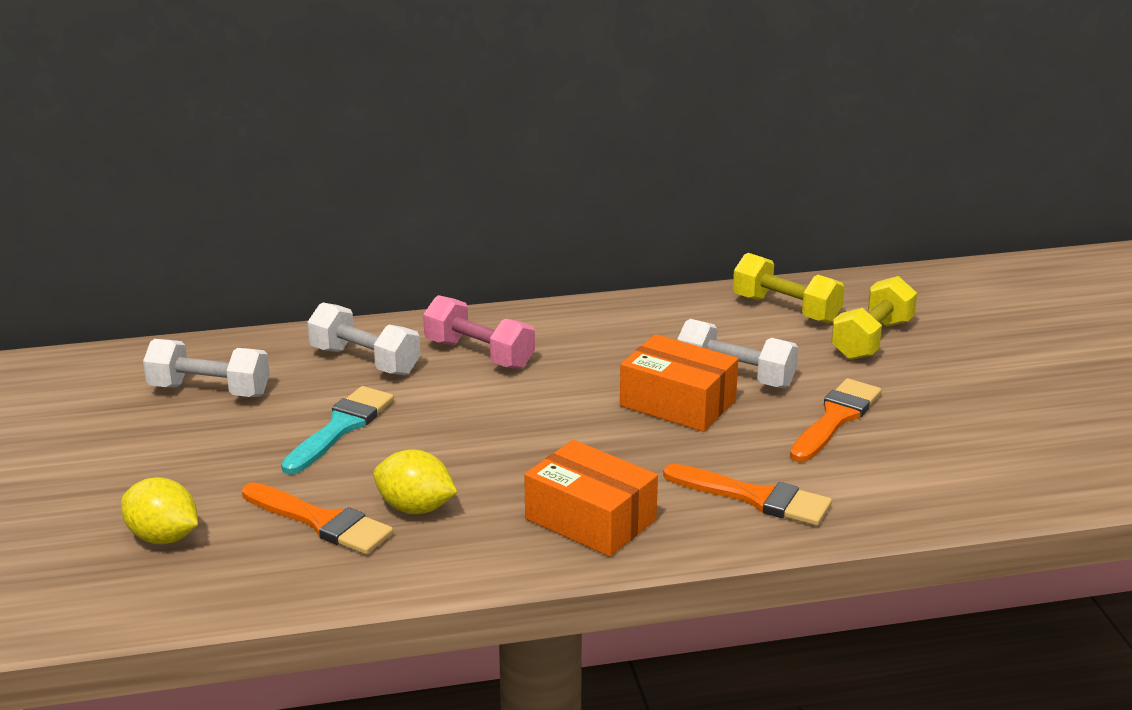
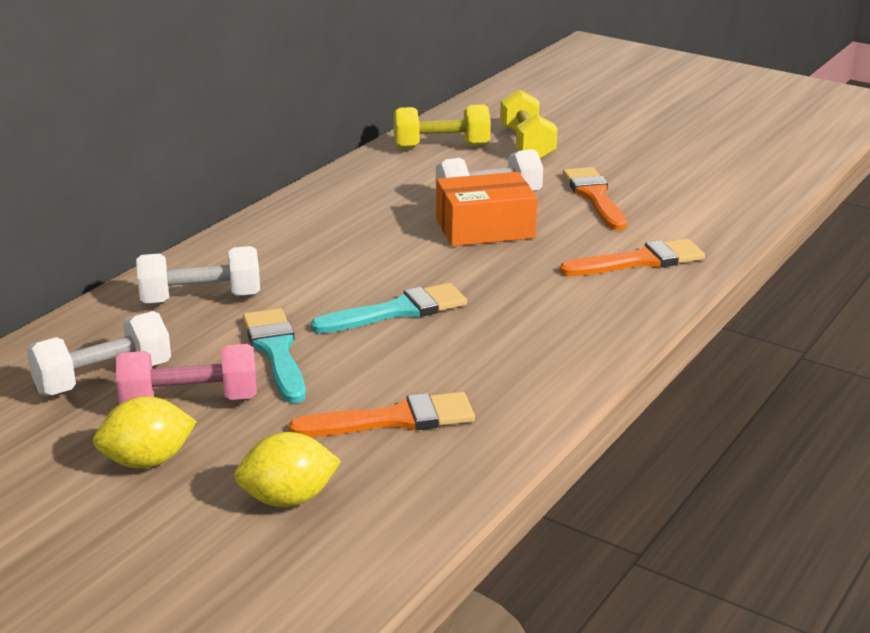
camera: 45 degrees left, 0 degrees up
(415, 508) = (444, 375): yellow lemon -> yellow lemon (147, 461)
(477, 440) = (397, 311): none -> turquoise brush
(479, 354) = (284, 257): pink dumbbell -> pink dumbbell (189, 401)
(590, 519) = (572, 321): orange box -> none

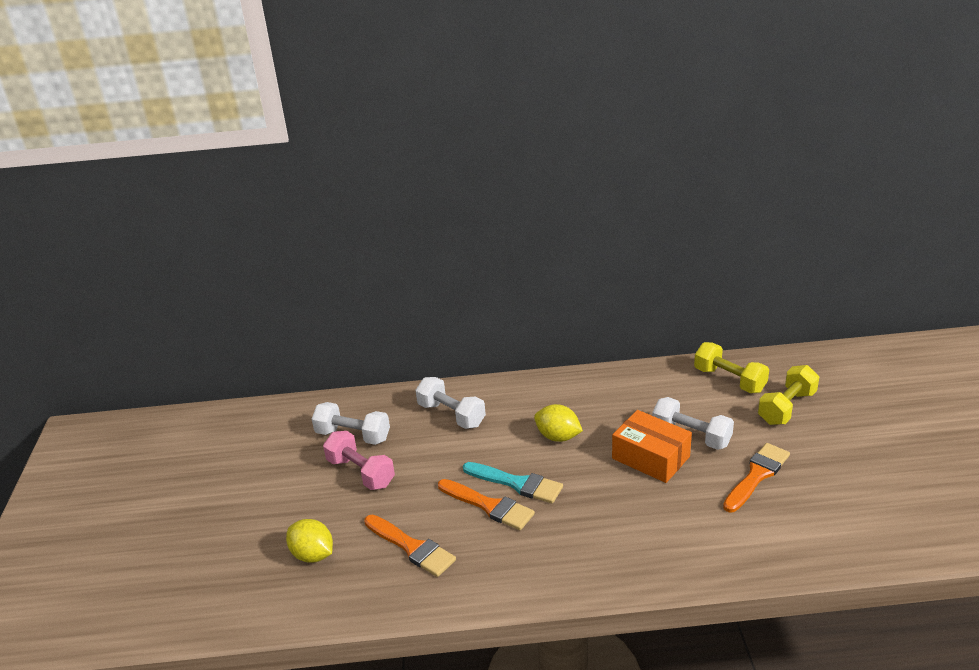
camera: 55 degrees right, 5 degrees up
(147, 461) = (303, 493): yellow lemon -> yellow lemon (558, 437)
(276, 352) = (431, 470): turquoise brush -> none
(639, 261) = (696, 541): orange brush -> orange brush (488, 506)

